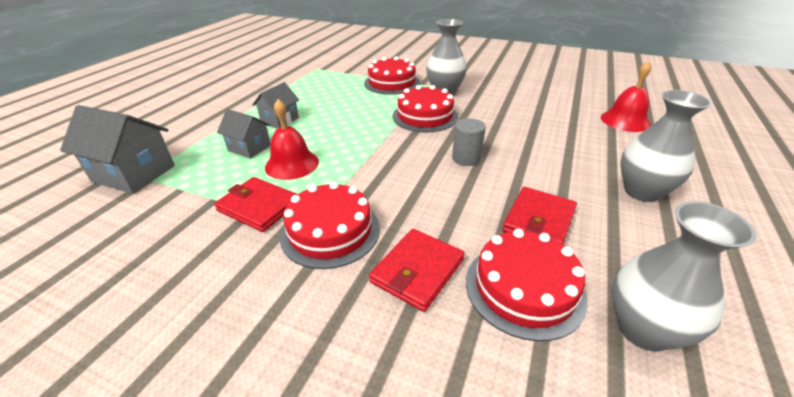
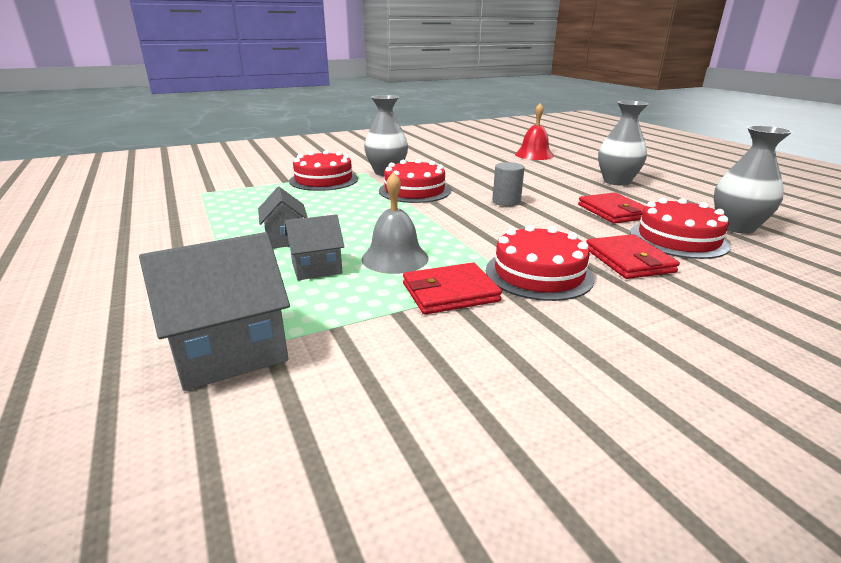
camera: 50 degrees left, 10 degrees down
(292, 164) = (395, 258): red bell -> grey bell

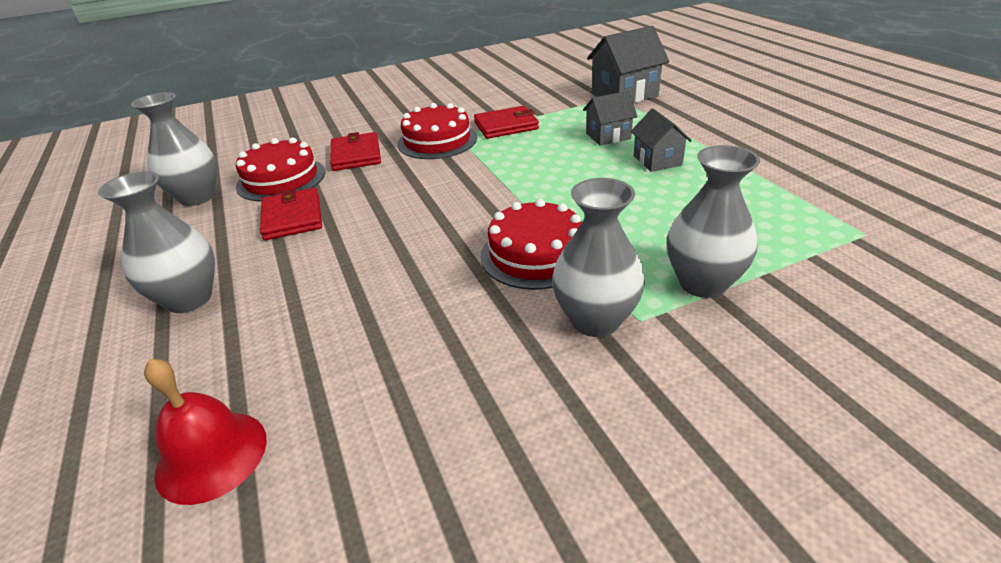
camera: 175 degrees left, 10 degrees up
(323, 180) = (702, 283): red cake -> grey vase
(395, 258) = (548, 147): grey bell -> none
(506, 202) = (410, 231): grey cylinder -> none

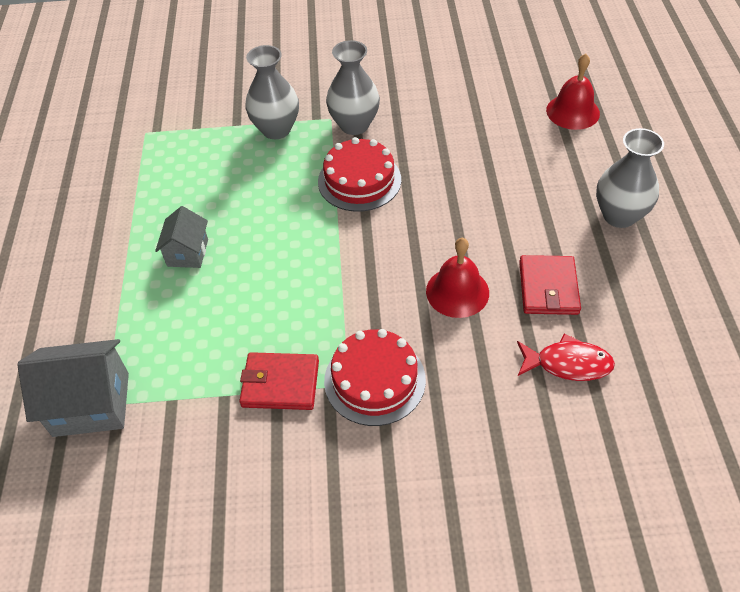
camera: 160 degrees left, 15 degrees up
(197, 197) = (660, 361): grey vase -> none
(281, 179) = (568, 364): red cake -> red fish
(356, 155) = (478, 385): red wallet -> none
(384, 195) = (457, 292): none -> red bell
(608, 136) = (193, 312): grey house -> none

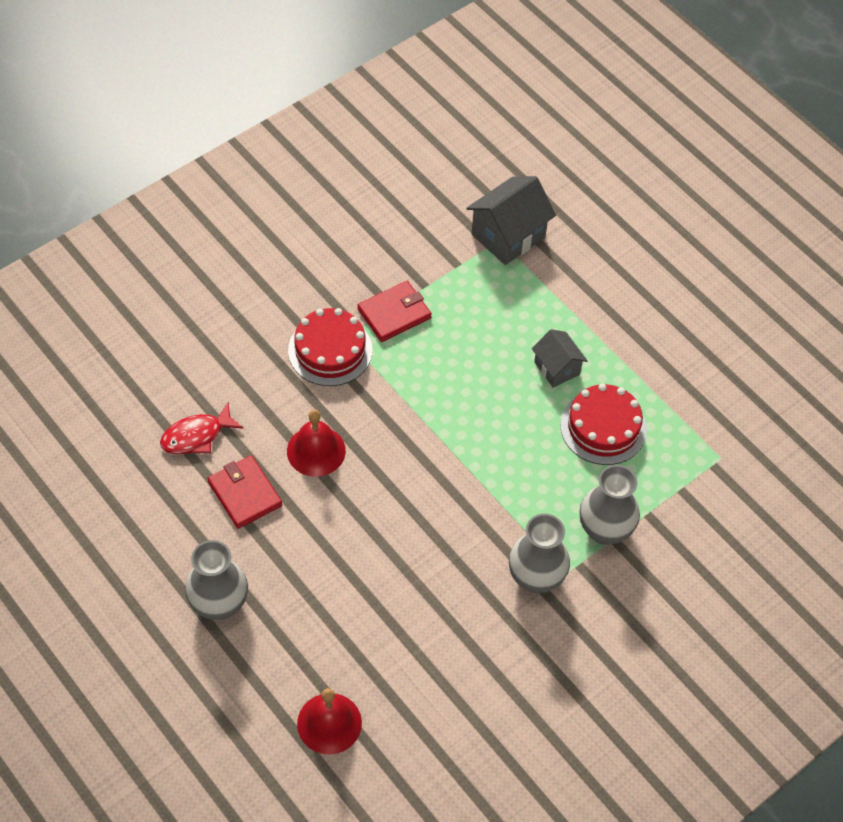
camera: 140 degrees right, 5 degrees up
(359, 180) = (477, 514): red cake -> red cake (603, 427)

